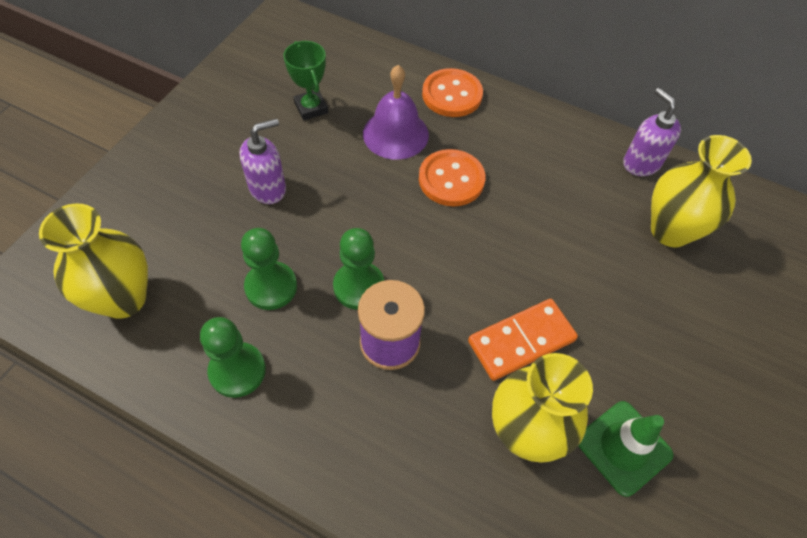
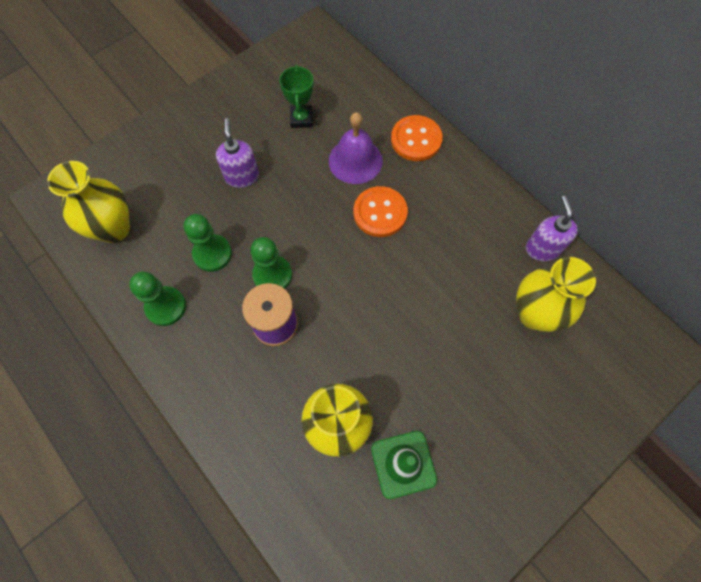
camera: 25 degrees right, 10 degrees up
(268, 188) = (242, 176): purple soap dispenser -> purple soap dispenser turned 90 degrees counterclockwise
(521, 341) = (369, 358): orange domino -> none

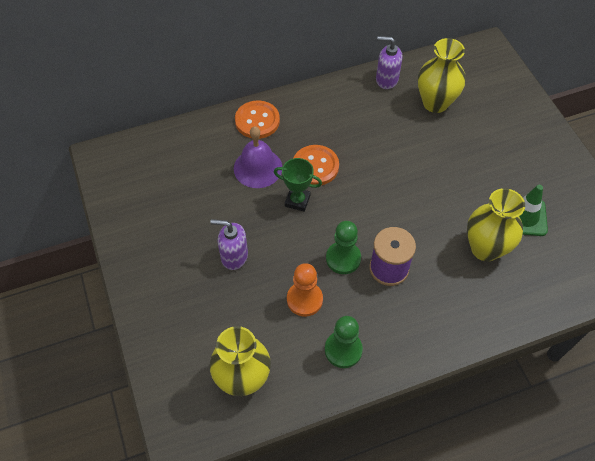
camera: 70 degrees left, 10 degrees down
(212, 254) = (304, 299): green pawn -> orange pawn
(301, 119) = (194, 194): green trophy -> green trophy (297, 201)

